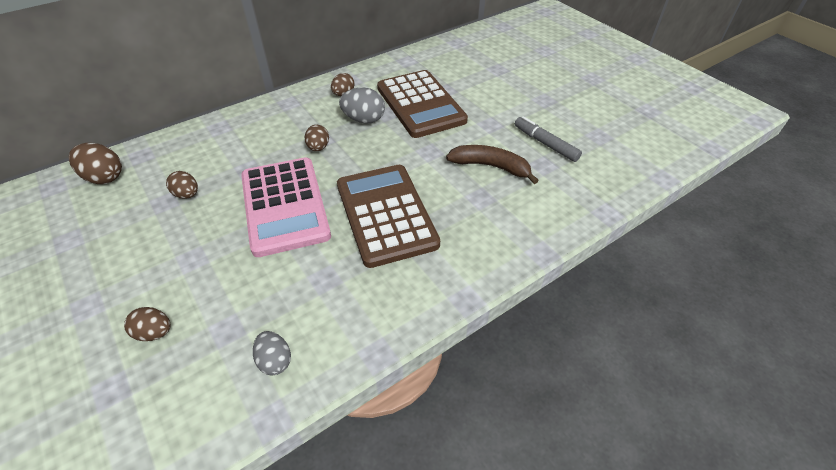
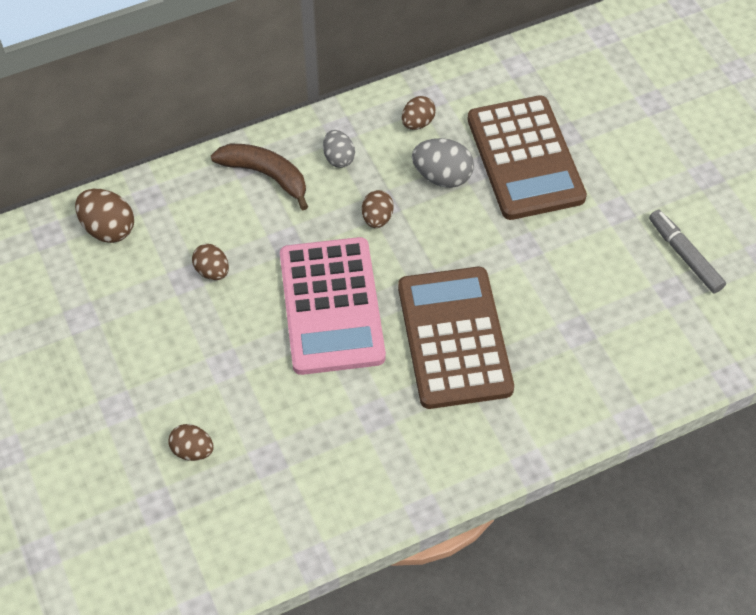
camera: 10 degrees right, 10 degrees up
(275, 361) = (318, 502): grey egg -> grey egg (338, 158)
(491, 166) = (601, 283): brown banana -> brown banana (266, 175)

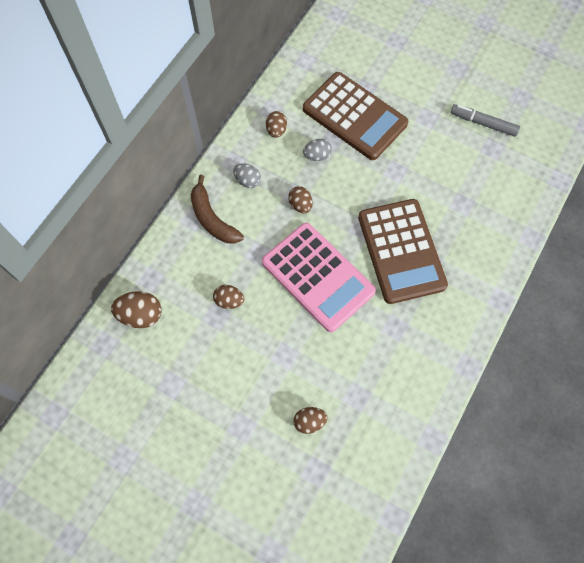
camera: 35 degrees left, 10 degrees up
(266, 175) = (212, 218): brown banana -> brown banana turned 120 degrees counterclockwise
(442, 176) = (317, 156): grey egg -> grey egg, size x0.66
(454, 338) = (401, 251): brown calculator -> brown calculator turned 150 degrees counterclockwise

